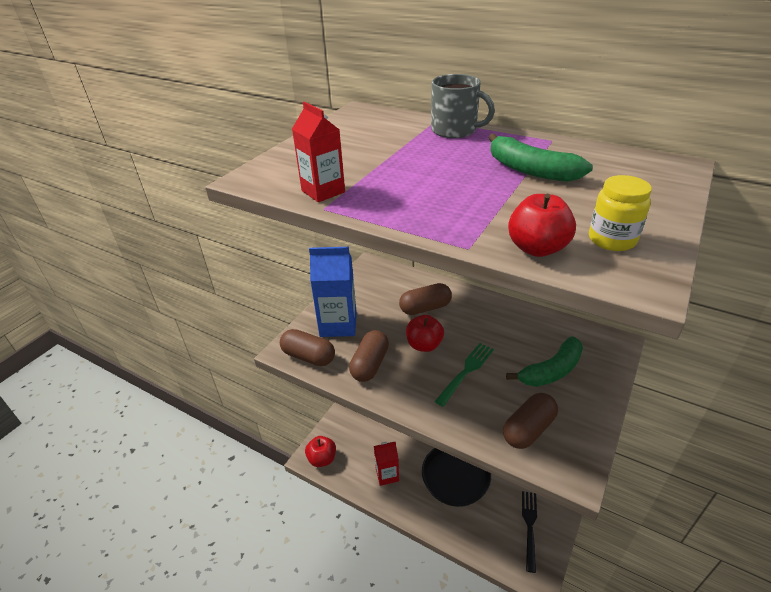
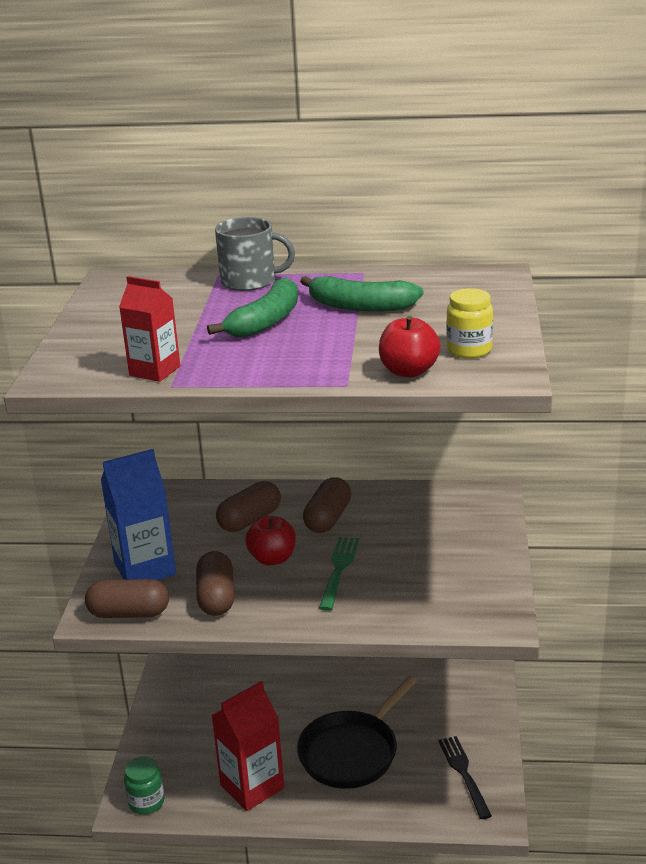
camera: 25 degrees left, 10 degrees down
(322, 459) = (146, 802): red apple -> green jar
(387, 475) = (252, 786): red carton -> red carton, size x1.57
(528, 429) = (437, 601): brown capsule -> brown capsule (328, 519)
(551, 371) = (435, 541): green banana -> green banana (266, 321)

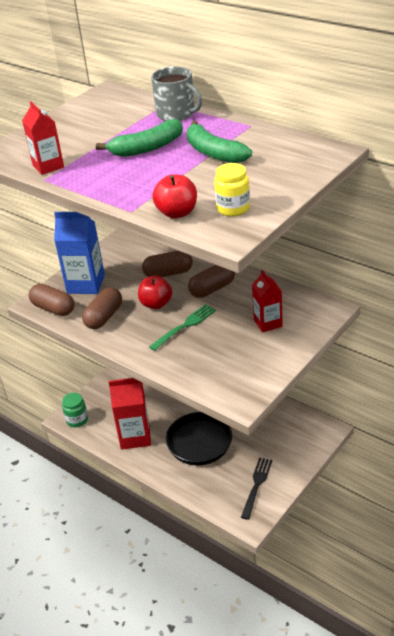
camera: 35 degrees right, 10 degrees up
(438, 531) = (268, 323): none -> red carton

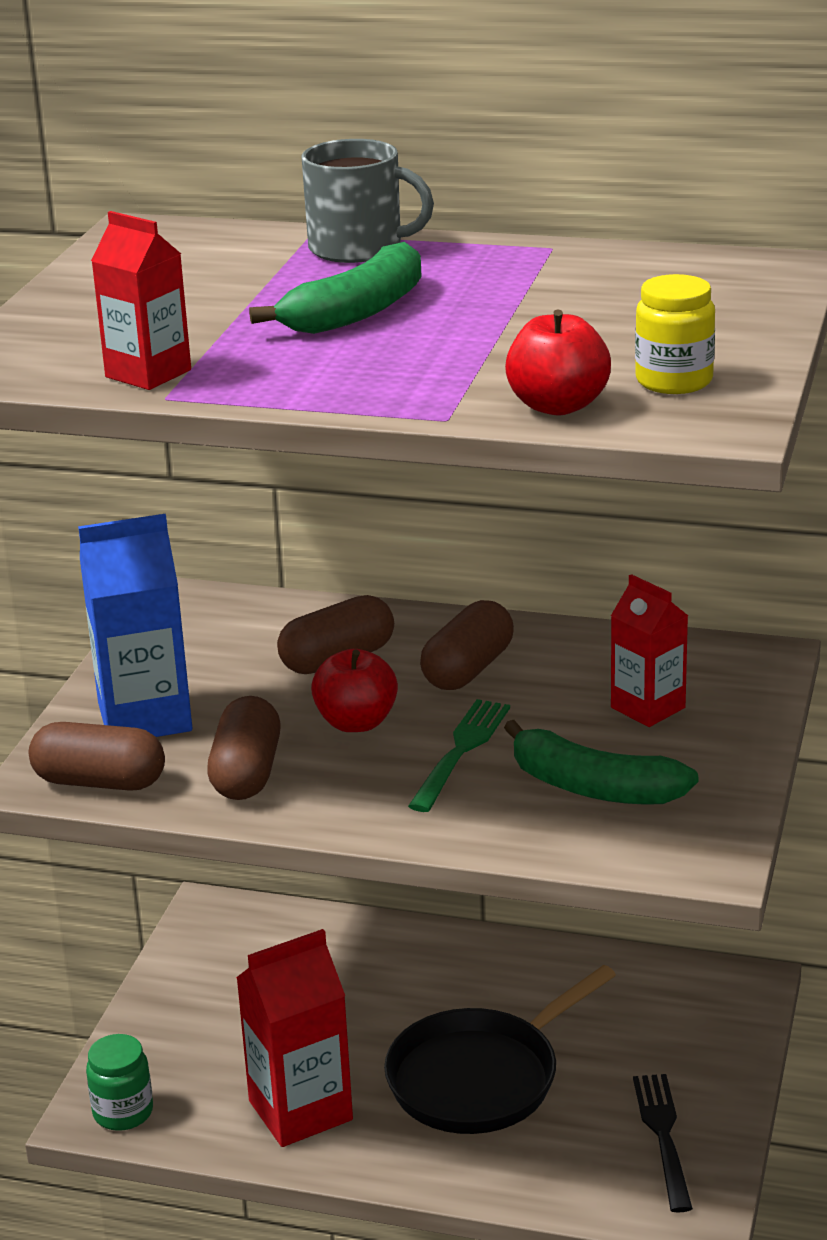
camera: 25 degrees left, 10 degrees down
(214, 153) = (522, 300): green banana -> green banana (594, 787)

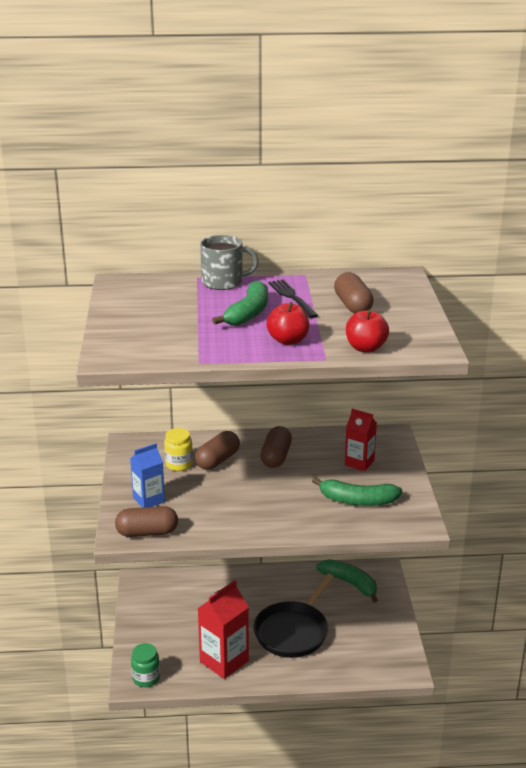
camera: 20 degrees left, 0 degrees up
(145, 717) = (149, 500): blue carton -> blue carton, size x0.64
(148, 373) = (182, 352): red carton -> none
(247, 773) = (209, 518): brown capsule -> brown capsule (353, 305)
(356, 722) = (243, 488): red apple -> red apple (288, 340)
(461, 751) = (294, 493): green fork -> none
(658, 998) = (350, 583): none -> green banana
(663, 1136) = (379, 641): black fork -> black fork (292, 297)
(674, 381) = (402, 332): yellow jar -> yellow jar (179, 464)

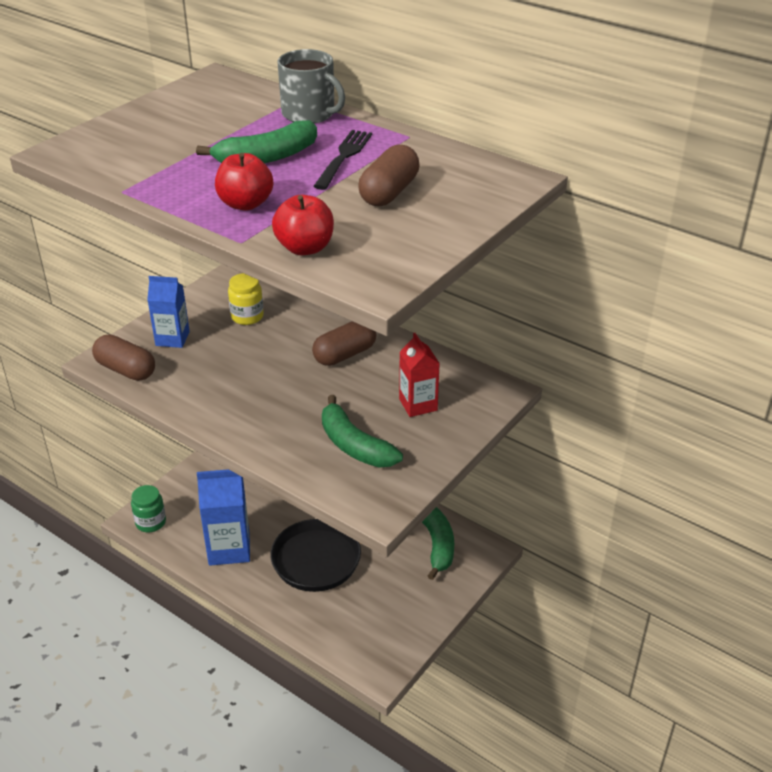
camera: 40 degrees right, 10 degrees up
(217, 460) = (286, 330): brown capsule -> none
(224, 661) = (229, 548): red carton -> blue carton

